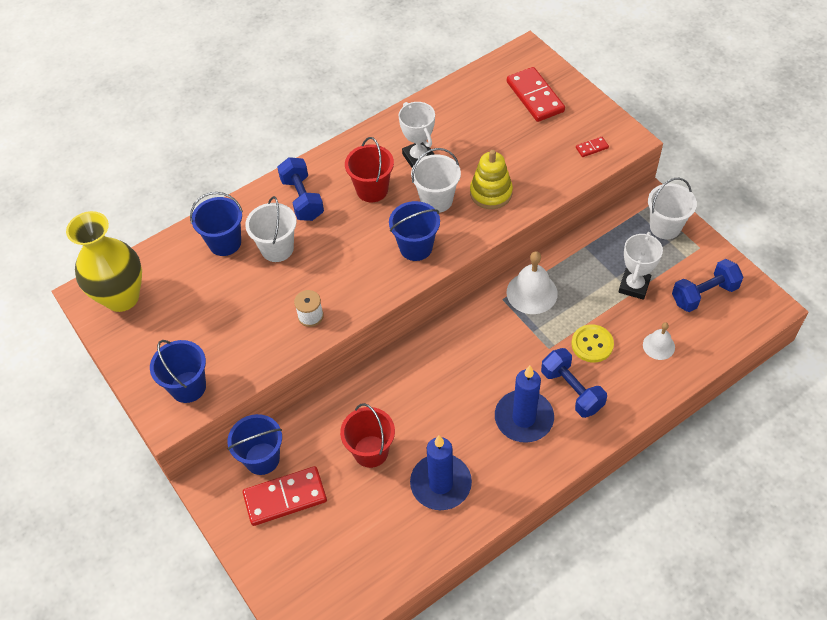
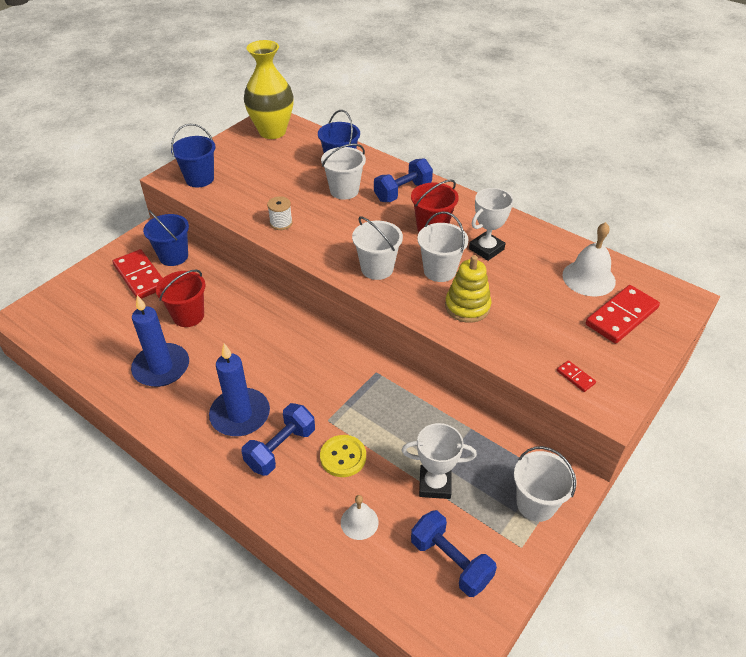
camera: 70 degrees right, 10 degrees down
(416, 247) = (377, 268): blue bucket -> white bucket
(532, 292) = (392, 394): white bell -> white bell (588, 278)

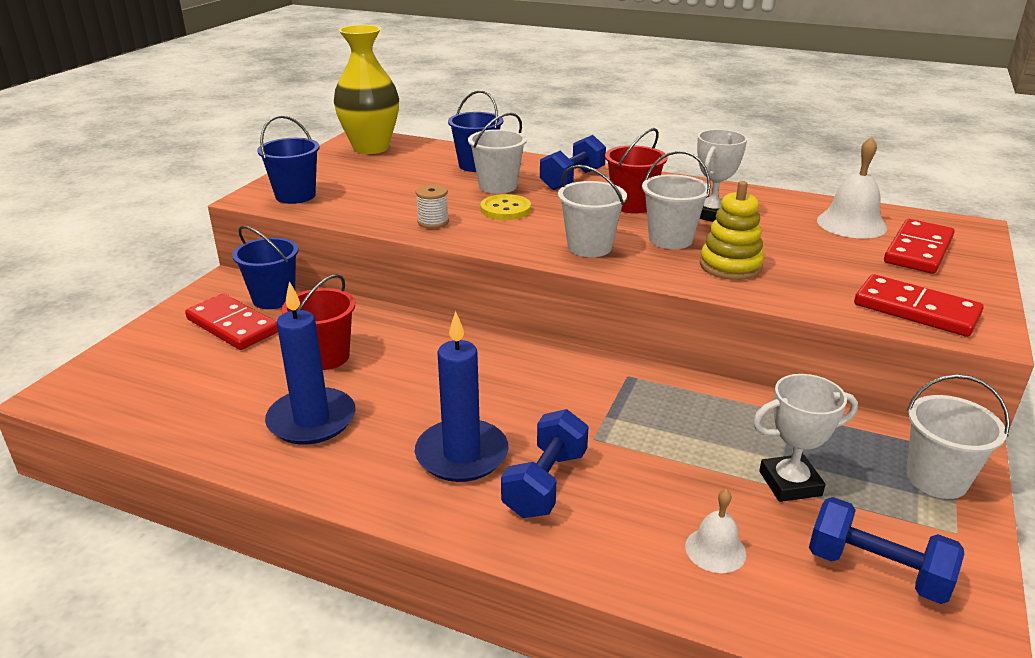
camera: 15 degrees left, 15 degrees down
(343, 457) = (642, 476): yellow button -> yellow button (505, 209)
(575, 377) = (915, 310): red domino -> red domino, size x2.24

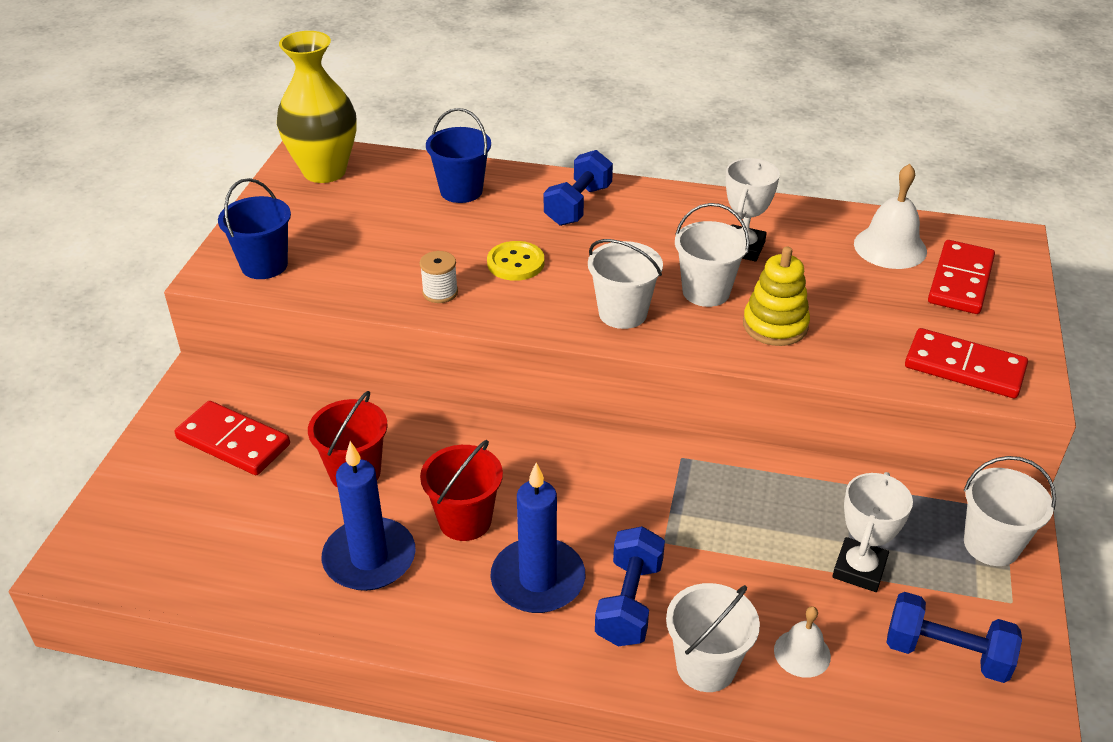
camera: 10 degrees left, 10 degrees up
(273, 299) = (265, 396): blue bucket -> none
(498, 186) = (496, 225): white bucket -> white bucket (706, 666)
(632, 205) = (654, 241): red bucket -> red bucket (465, 520)
(790, 483) = (859, 569): white trophy -> white trophy turned 45 degrees counterclockwise

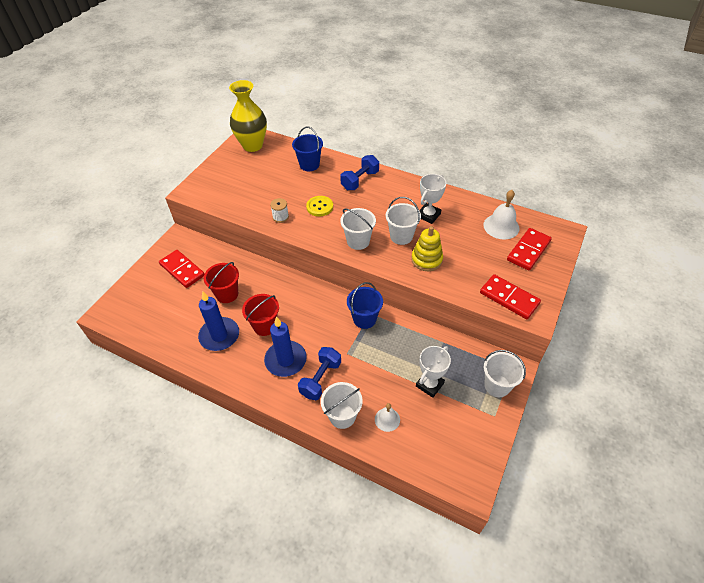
camera: 15 degrees right, 10 degrees up
(264, 265) = (210, 191): blue bucket -> blue bucket (364, 319)
(946, 653) = (452, 434): blue dumbbell -> none

